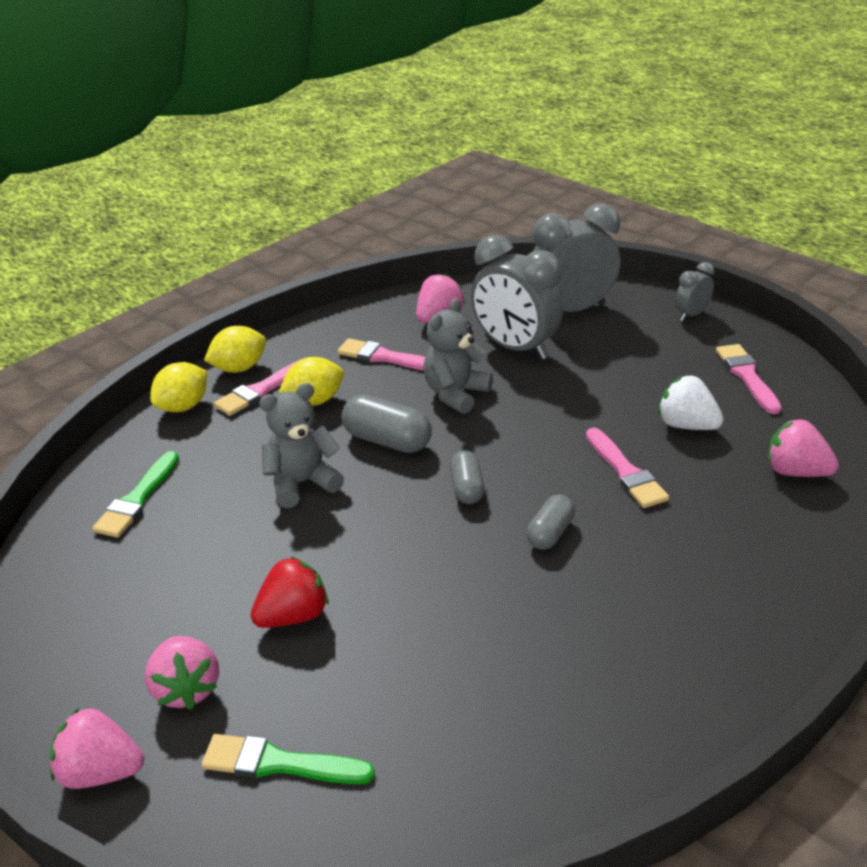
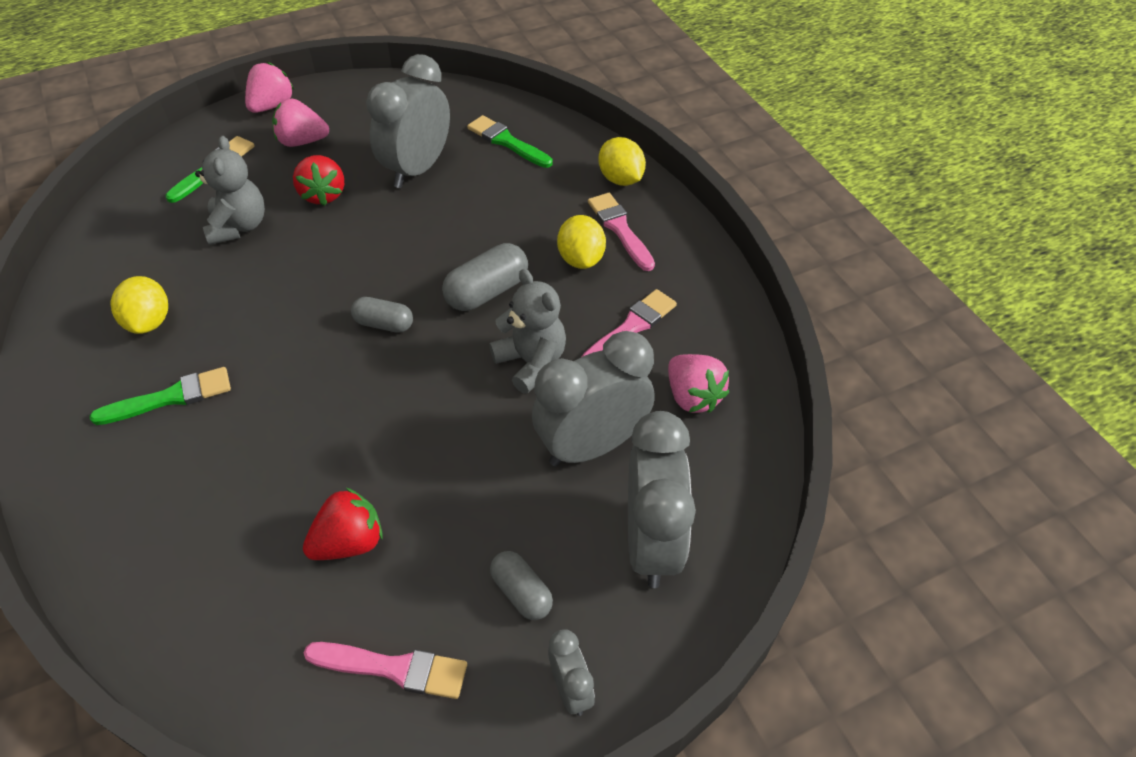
camera: 110 degrees right, 15 degrees up
(213, 553) = (417, 169): none -> grey clock
(239, 368) = (666, 221): yellow lemon -> yellow lemon (149, 321)
(302, 483) = (465, 227): grey teddy bear -> grey teddy bear (239, 226)
(550, 533) = (288, 358): grey capsule -> grey capsule (521, 592)
(626, 472) = (320, 449): pink brush -> none
(655, 592) = (170, 397): none -> green brush
(686, 425) = (349, 542): white strawberry -> red strawberry
(796, 472) = (207, 604): pink strawberry -> none

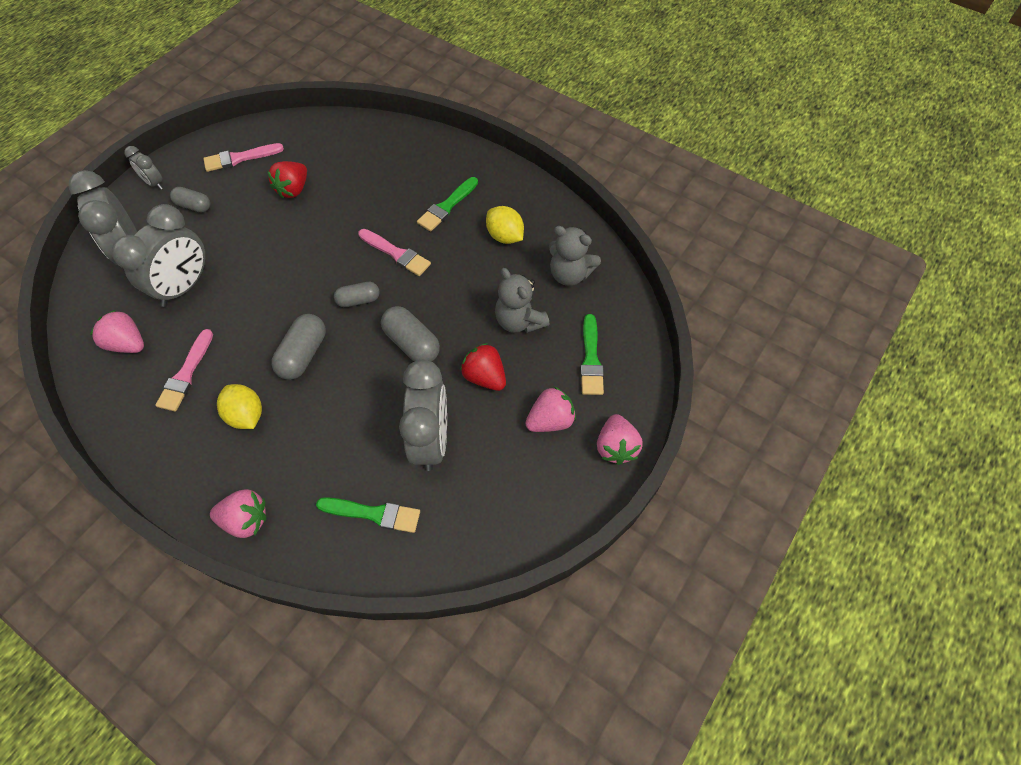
camera: 150 degrees right, 10 degrees up
(364, 253) = (412, 343): none -> grey capsule
(531, 362) = (245, 319): grey teddy bear -> grey teddy bear (569, 274)
(620, 179) = (246, 519): yellow lemon -> pink strawberry
(620, 229) = (226, 460): pink brush -> pink brush (396, 253)

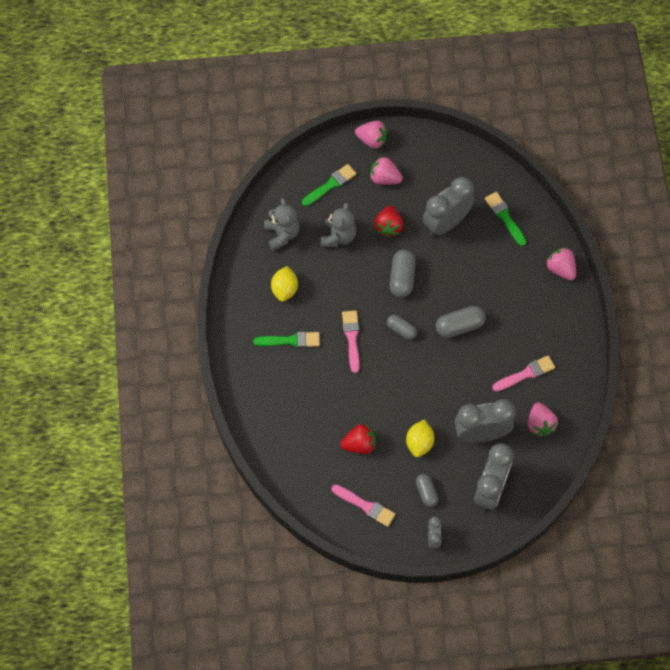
camera: 130 degrees left, 5 degrees up
(246, 415) = (516, 320): yellow lemon -> yellow lemon (419, 443)
(615, 447) = (372, 140): pink strawberry -> pink strawberry turned 60 degrees clockwise

